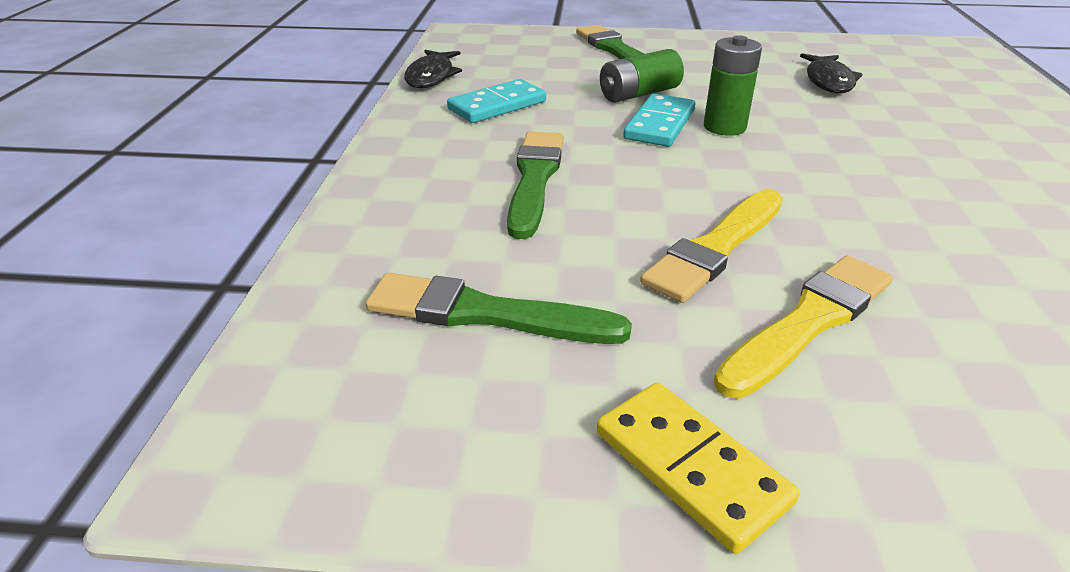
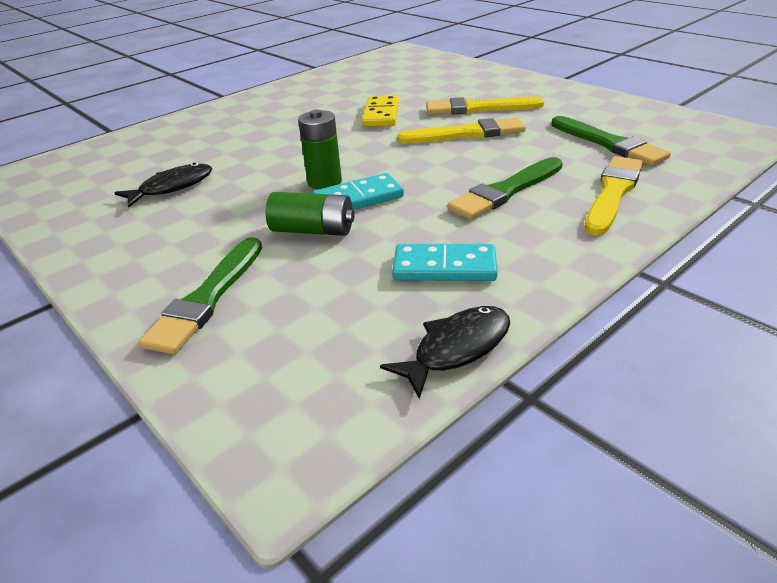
camera: 135 degrees left, 0 degrees up
(412, 219) = (613, 193): none -> yellow brush
(690, 467) = (577, 98): yellow domino -> yellow domino (381, 114)

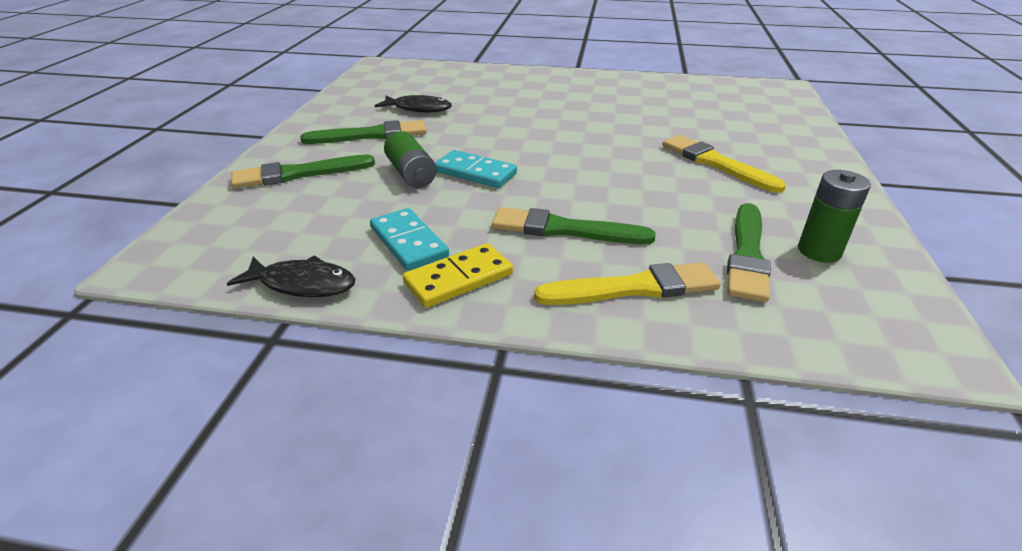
camera: 50 degrees right, 0 degrees up
(187, 230) = (370, 135): none -> green brush
(324, 182) = (486, 151): green battery -> green battery (819, 251)
(381, 114) = (632, 128): yellow domino -> yellow domino (459, 279)
(466, 134) = (651, 175): yellow brush -> none

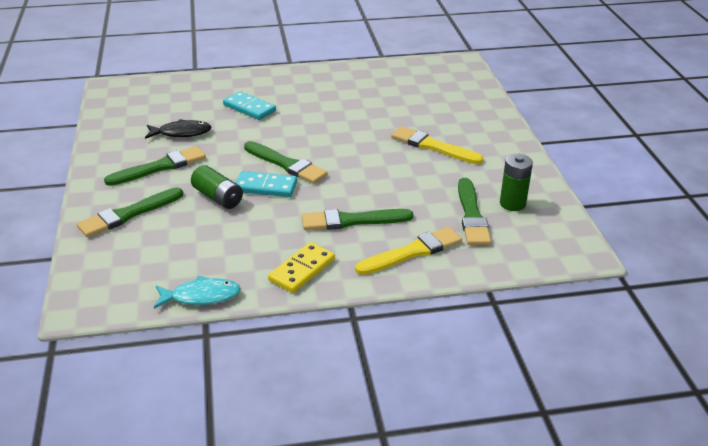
camera: 20 degrees left, 0 degrees up
(302, 284) = (201, 296): black fish -> turquoise fish
(409, 242) = (253, 252): turquoise domino -> turquoise domino (249, 108)
(515, 154) = (286, 164): none -> green brush

